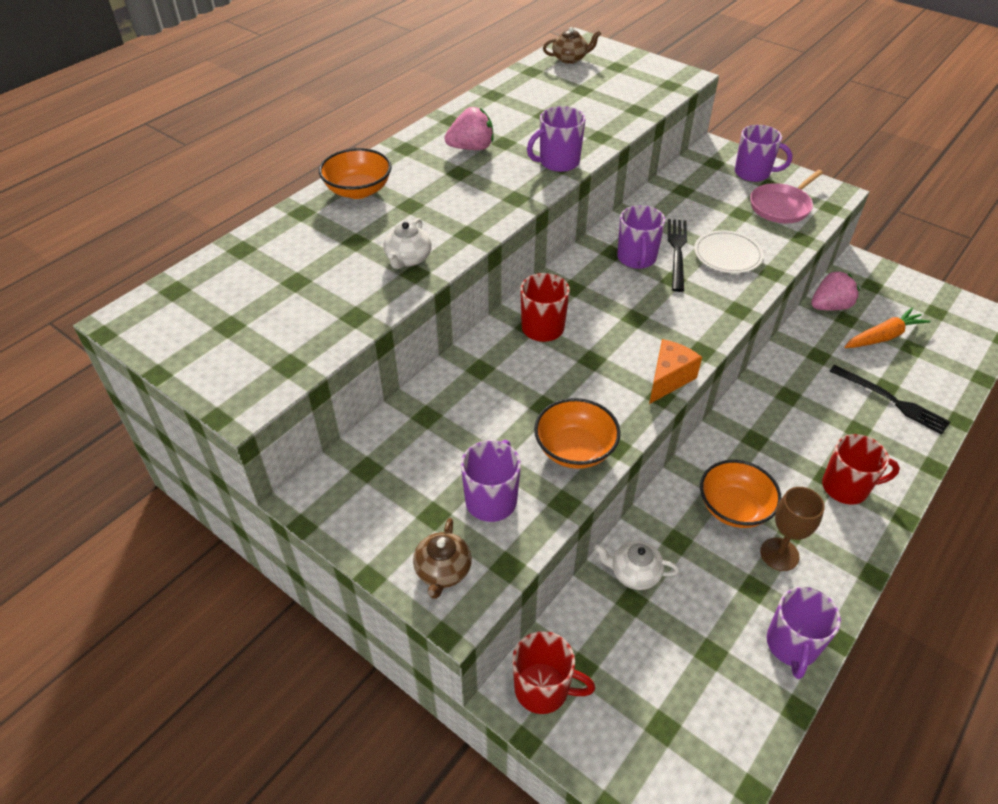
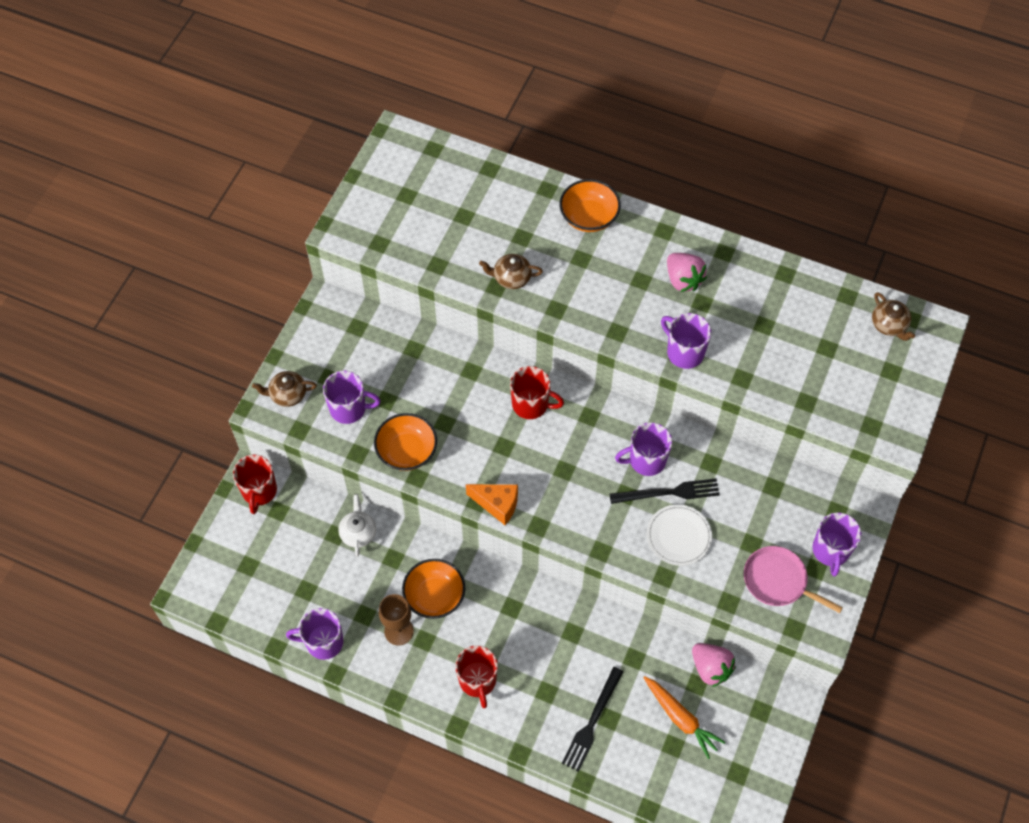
camera: 75 degrees right, 15 degrees up
(408, 259) = (511, 278): white teapot -> brown teapot

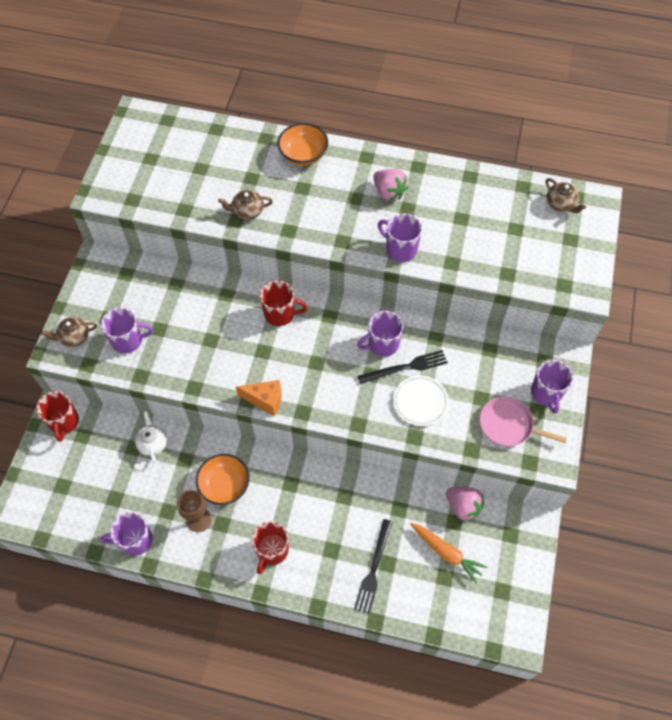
camera: 10 degrees left, 0 degrees up
(407, 451) = (182, 368): orange bowl -> none
(478, 681) = (272, 550): red mug -> red mug turned 45 degrees clockwise

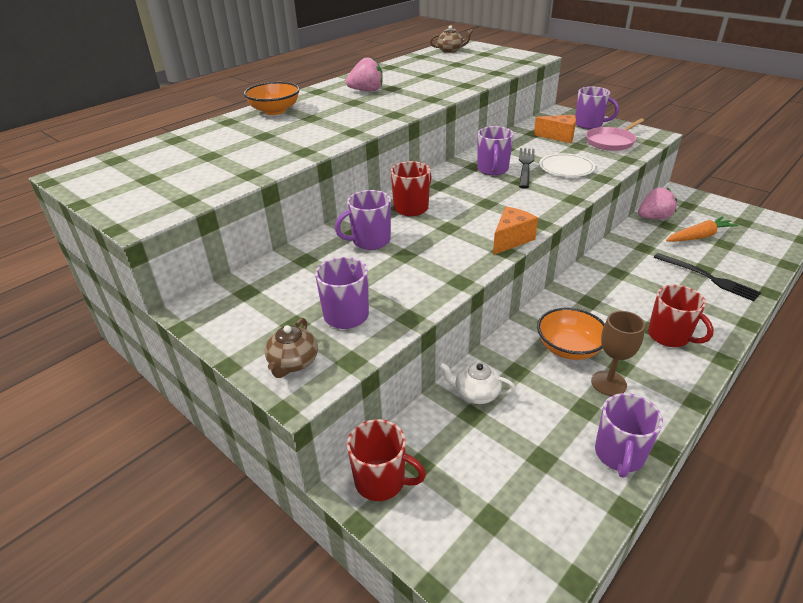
camera: 60 degrees left, 25 degrees down
(247, 211) = (301, 144): brown teapot -> none
(400, 249) = (431, 97): purple mug -> purple mug (370, 241)
(494, 375) = (559, 137): none -> orange cheese

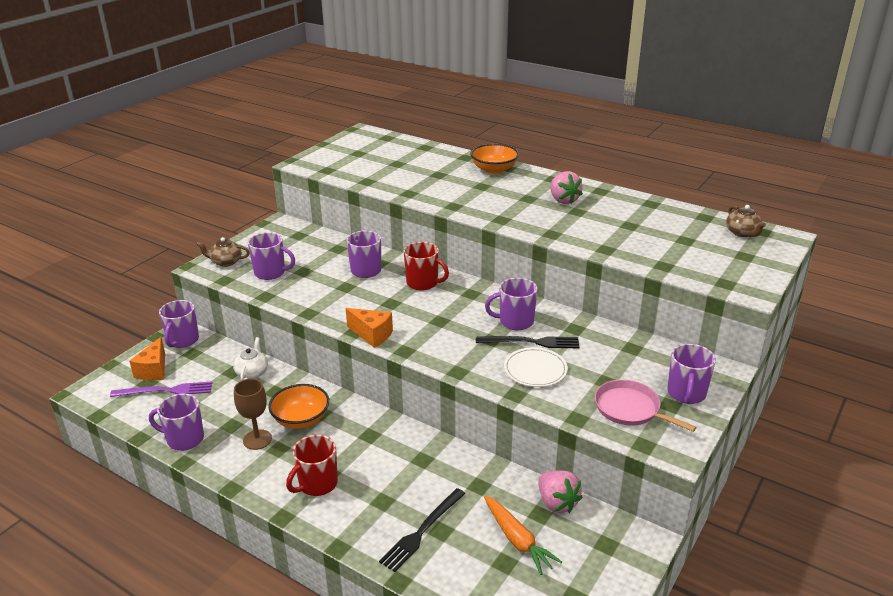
camera: 80 degrees right, 5 degrees down
(381, 481) = (182, 340): red mug -> purple mug
(513, 489) = (166, 391): none -> purple fork
(559, 137) = (629, 367): orange cheese -> orange cheese (154, 370)

